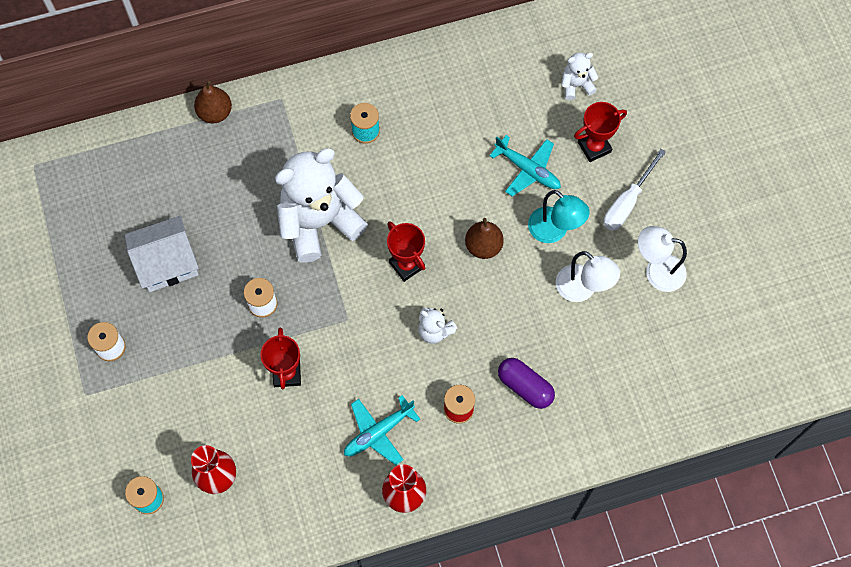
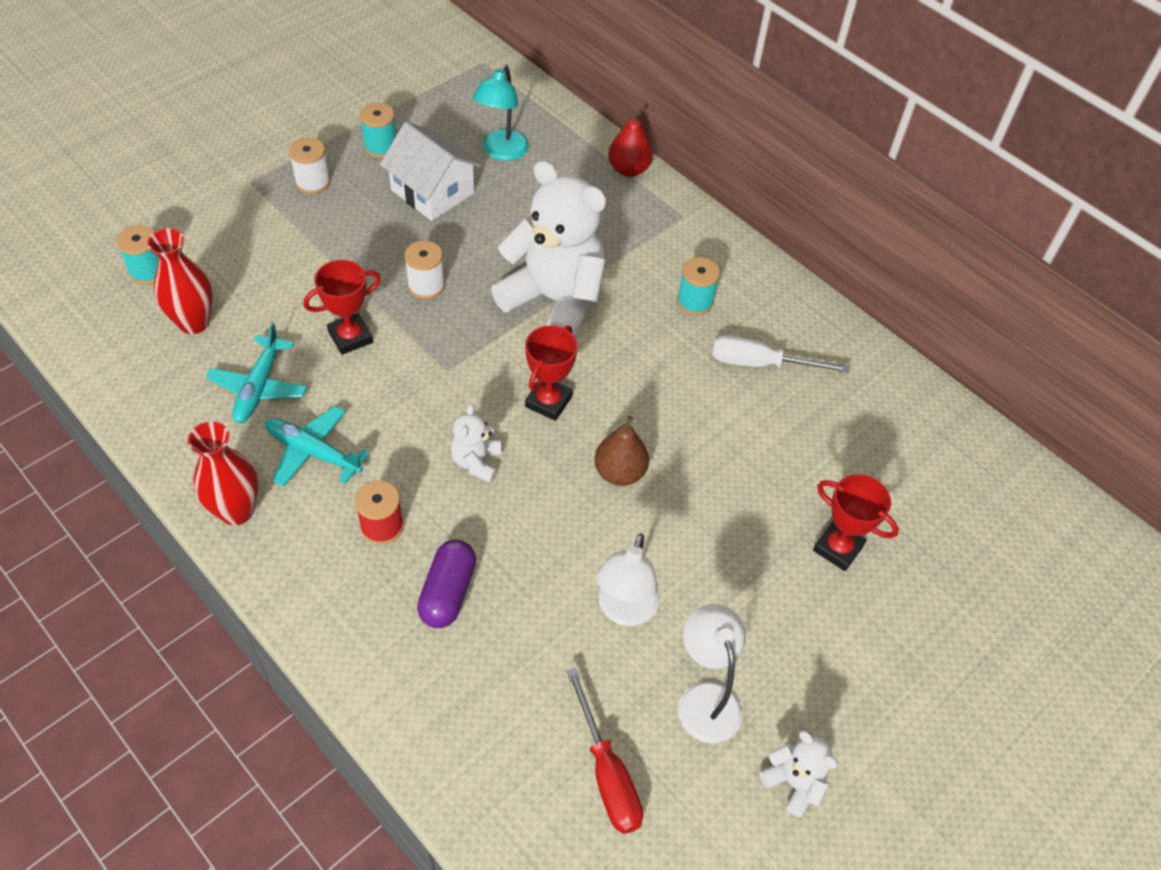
camera: 60 degrees right, 15 degrees down
(96, 282) = (381, 147): none -> turquoise spool
(215, 113) = (628, 169): brown pear -> red pear
(527, 170) = (754, 482): turquoise plane -> turquoise plane (259, 387)
(554, 231) = (688, 545): turquoise lamp -> turquoise lamp (502, 152)
(576, 85) = (909, 494): white teddy bear -> white teddy bear (793, 782)
(627, 202) = (785, 619): white screwdriver -> white screwdriver (760, 363)
(678, 345) = (606, 773): none -> red screwdriver

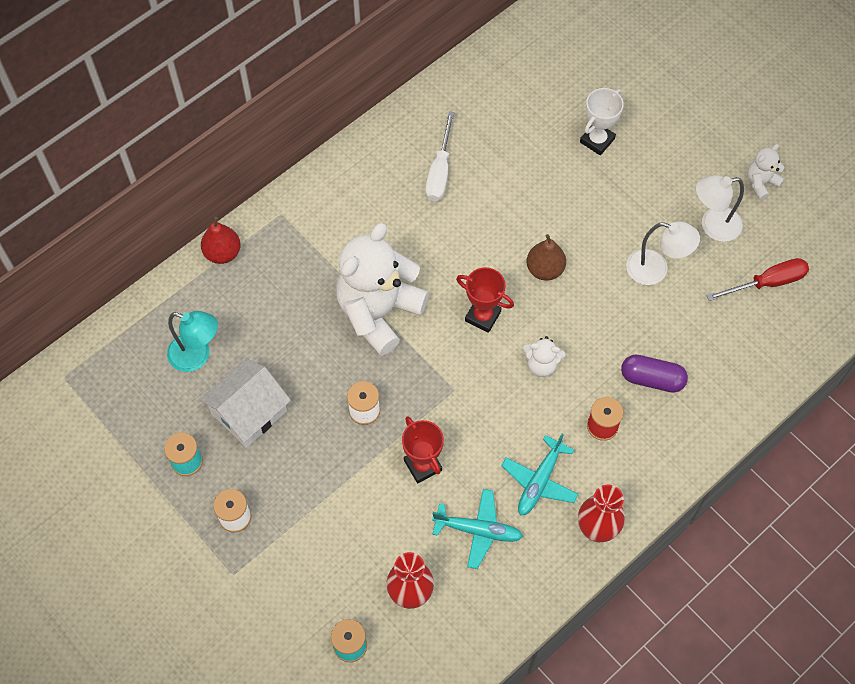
camera: 85 degrees left, 10 degrees up
(695, 302) = (378, 211): turquoise spool -> none
(838, 548) = (597, 140): red trophy -> white trophy

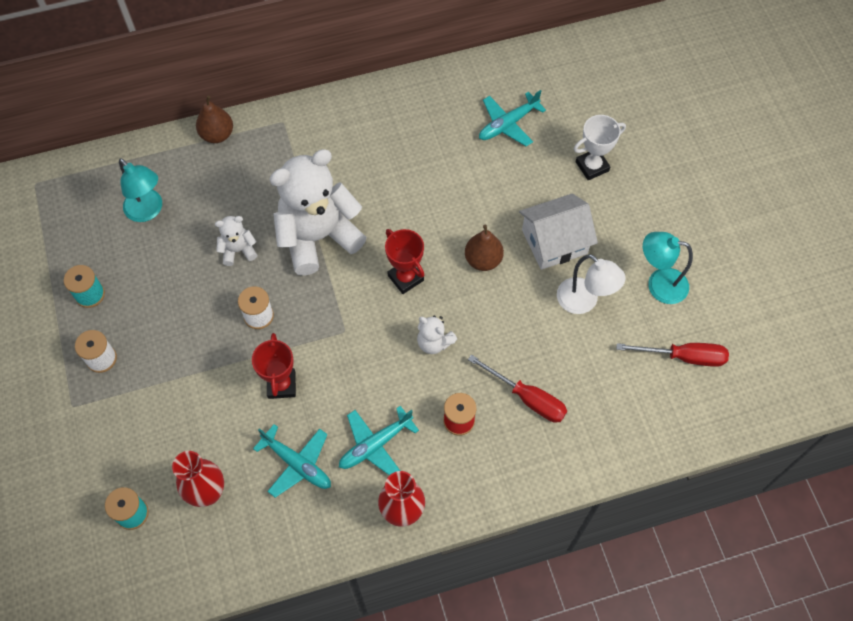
camera: 25 degrees right, 0 degrees up
(223, 253) = (217, 135): red pear -> brown pear
(249, 412) = (163, 275): white house -> white house (554, 242)
(439, 171) = (437, 139): white screwdriver -> none
(498, 131) = (508, 124): none -> turquoise plane
(652, 379) = (527, 398): purple capsule -> red screwdriver
(712, 226) = (659, 284): white lamp -> turquoise lamp
(761, 183) = (726, 264): white teddy bear -> white teddy bear (238, 250)

